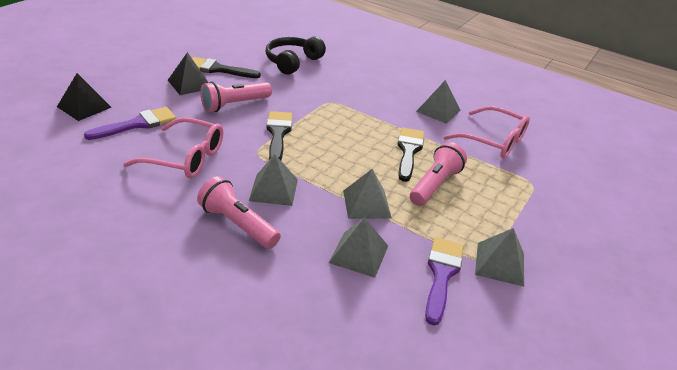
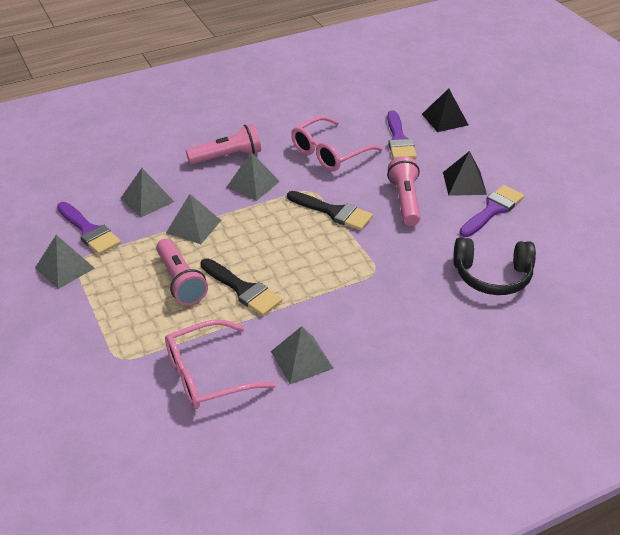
camera: 125 degrees right, 5 degrees up
(218, 69) = (492, 210): black brush -> purple brush
(293, 62) = (492, 276): black headphones -> black headphones turned 120 degrees clockwise

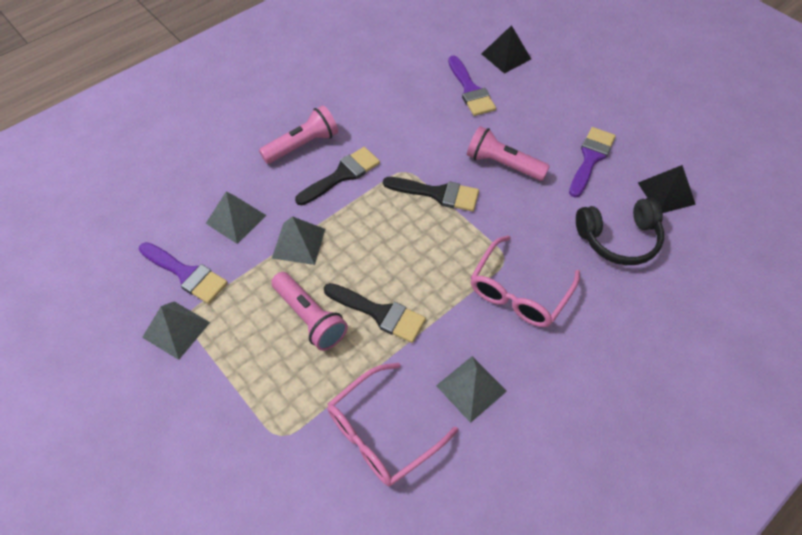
camera: 15 degrees left, 15 degrees up
(253, 184) = (342, 175): grey pyramid -> black brush
(329, 153) = (406, 119): pink glasses -> pink glasses (519, 292)
(405, 200) = (502, 164): pink flashlight -> pink flashlight turned 45 degrees counterclockwise
(464, 183) = (552, 131): black pyramid -> black pyramid (666, 193)

